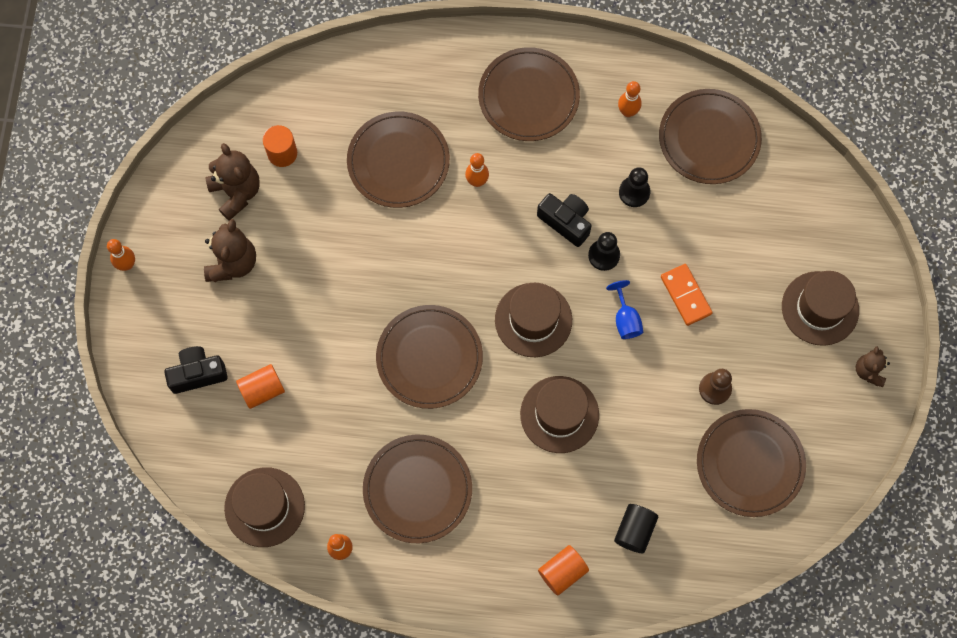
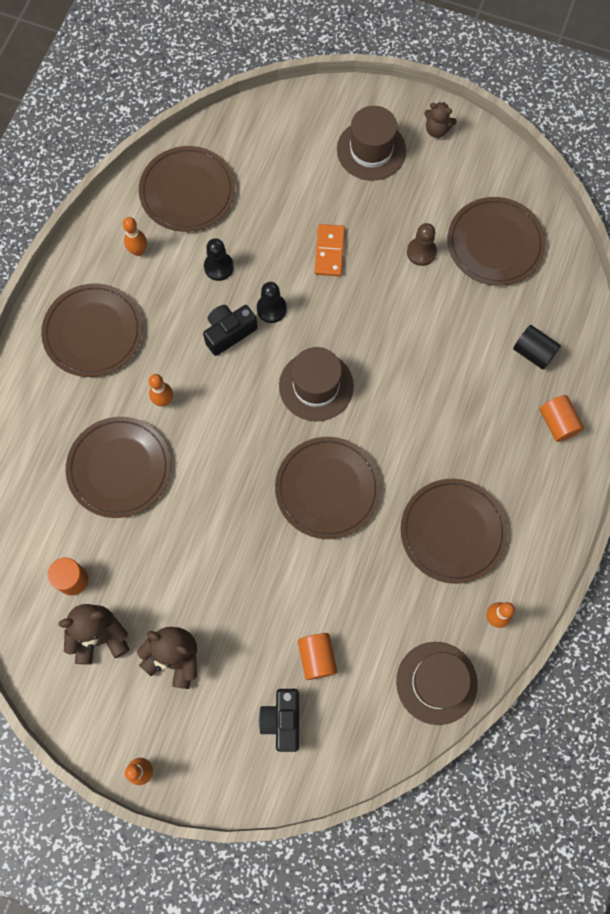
camera: 75 degrees left, 0 degrees up
(559, 414) = (412, 387): brown hat -> none
(625, 319) = (337, 307): blue goblet -> none
(686, 295) = (329, 251): orange domino -> orange domino turned 75 degrees counterclockwise

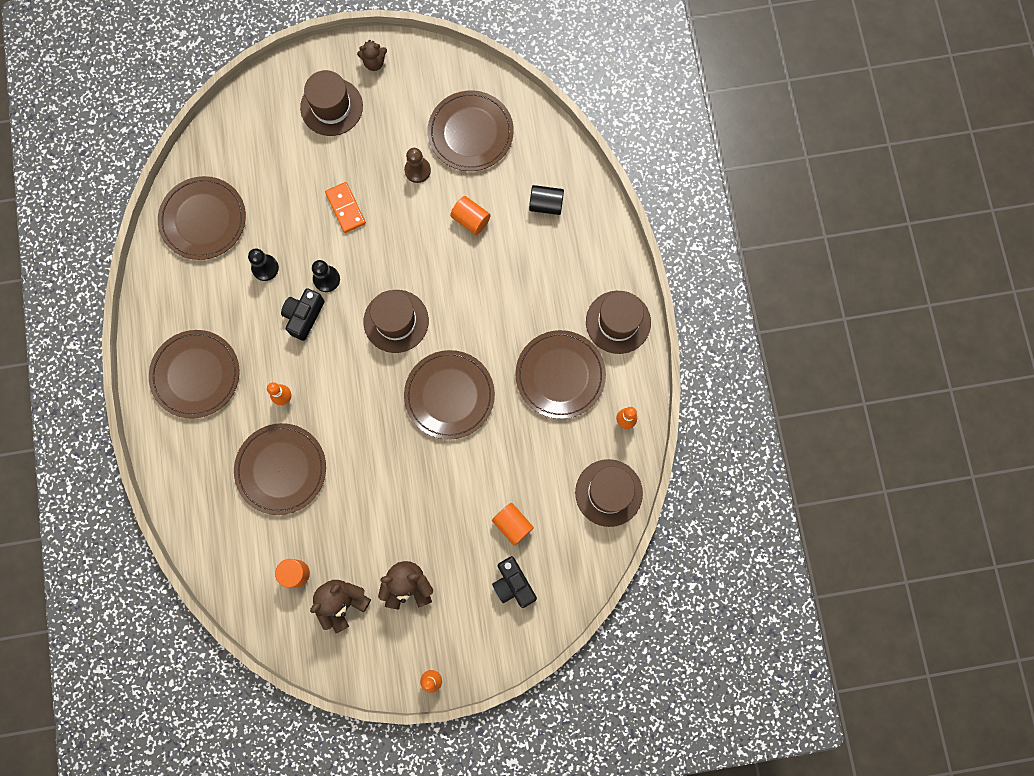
camera: 30 degrees left, 5 degrees up
(138, 251) = (192, 290): orange bowling pin -> none
(544, 511) = (618, 322): none -> brown hat
(557, 423) = (593, 249): orange cylinder -> orange cylinder (471, 220)

